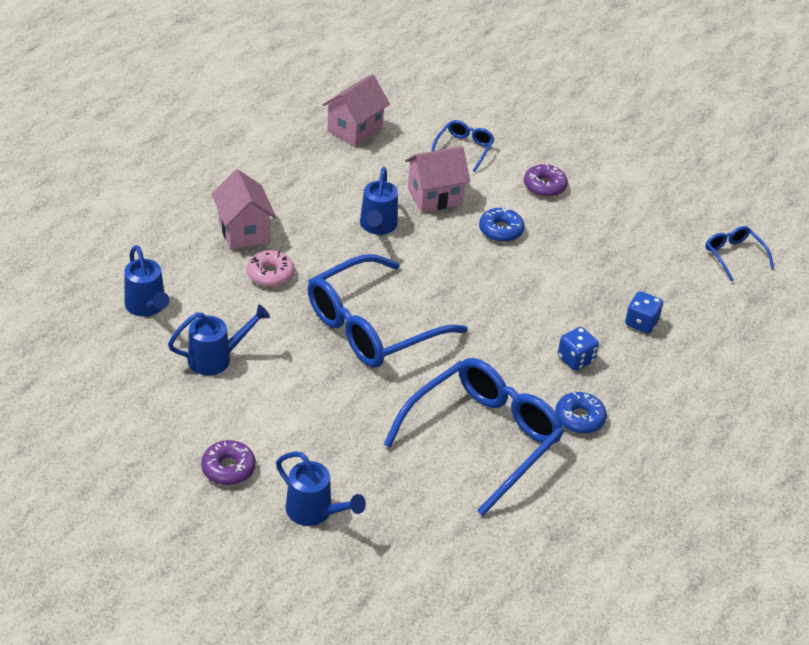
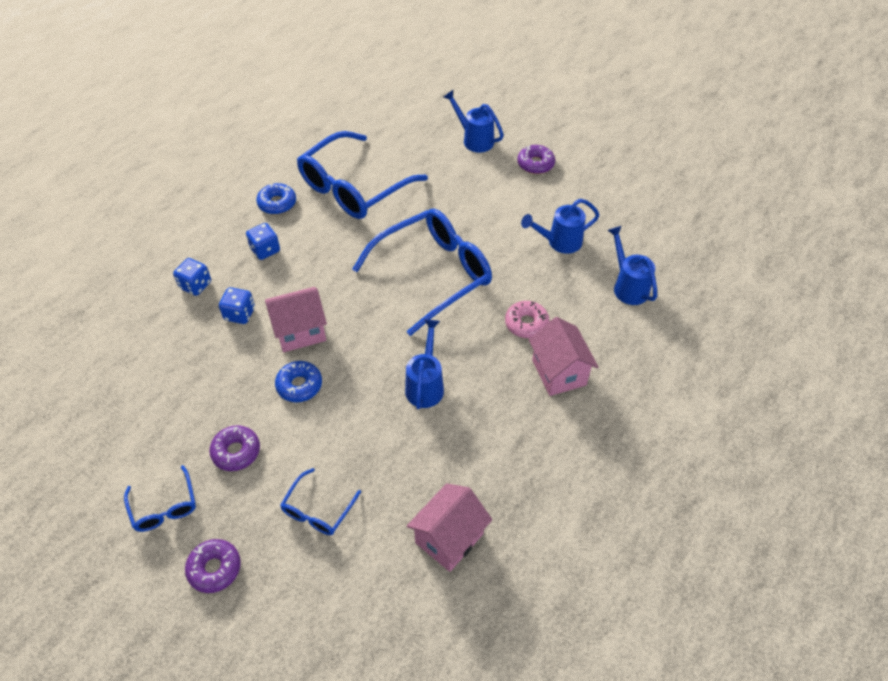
camera: 175 degrees left, 10 degrees up
(434, 196) = (362, 430): pink house -> pink house (300, 332)
(536, 122) = (214, 568): none -> purple donut
(581, 293) = (240, 314): none -> blue dice
(734, 256) = (70, 363): blue glasses -> blue glasses (164, 507)

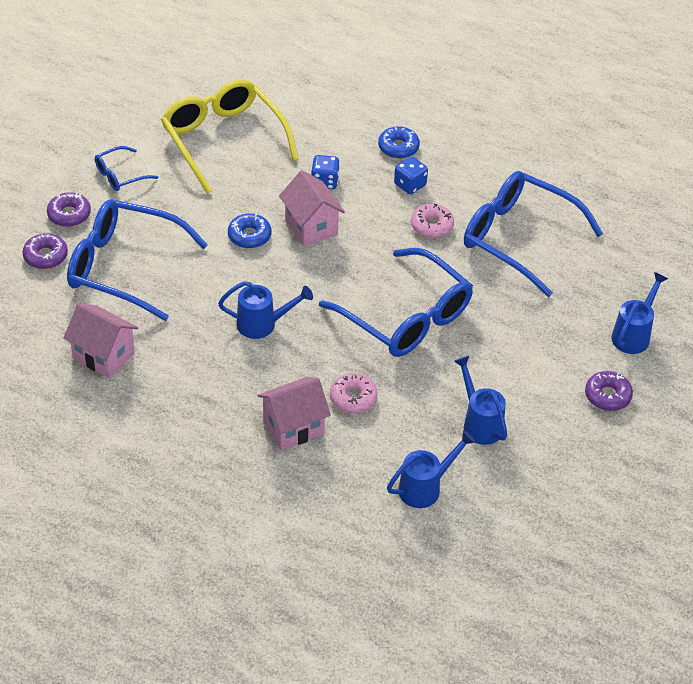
camera: 80 degrees right, 5 degrees down
(144, 396) = (224, 140): none -> yellow glasses
(195, 285) = (354, 146): blue dice -> none
(236, 452) = (175, 207): purple donut -> purple donut (46, 256)
(277, 203) = (477, 182): blue donut -> blue donut (398, 147)
(318, 510) = (124, 267): blue glasses -> blue glasses, size x2.15
(323, 242) = (432, 226): none -> pink donut

